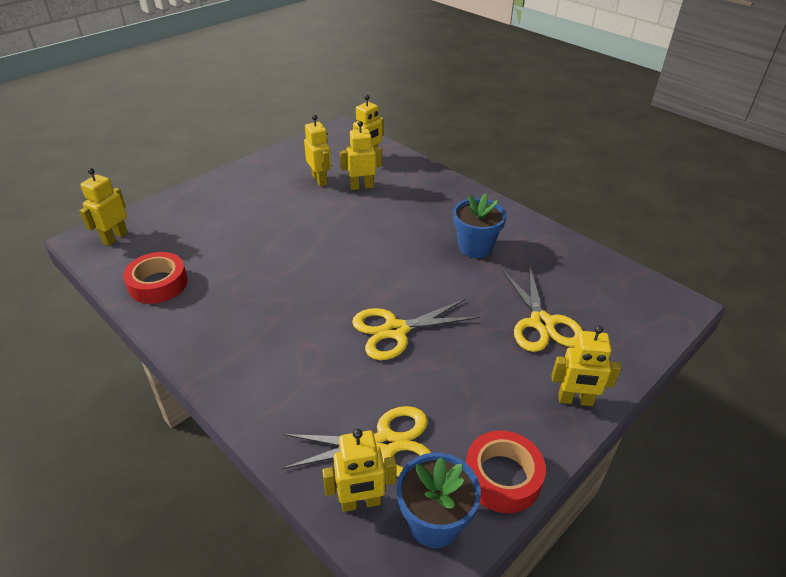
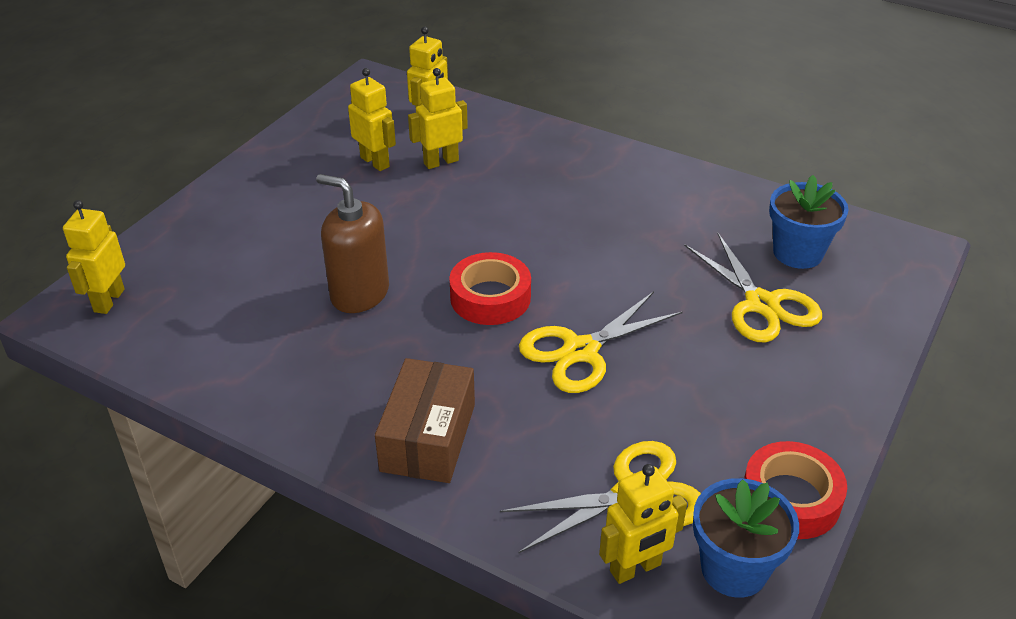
camera: 15 degrees left, 0 degrees up
(158, 284) = (215, 354): red tape -> red tape (490, 297)
(262, 369) = (428, 437): none -> brown box
(267, 262) = (359, 293): none -> brown soap dispenser
(475, 247) = (635, 220): blue flower pot -> blue flower pot (798, 253)
(575, 400) = (839, 390): yellow robot -> none

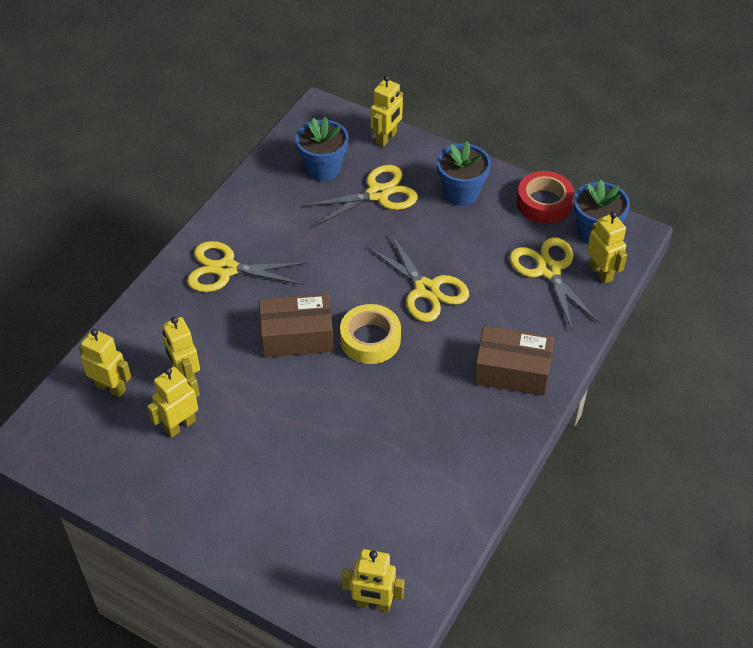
camera: 90 degrees left, 10 degrees up
(359, 293) = (365, 422): brown soap dispenser -> none
(490, 297) = (370, 339): red tape -> yellow tape
(496, 237) = (297, 336): none -> brown box
(601, 181) = (226, 269): none -> yellow scissors
(787, 393) = (461, 193): none -> blue flower pot
(884, 313) = (386, 138): none -> yellow robot

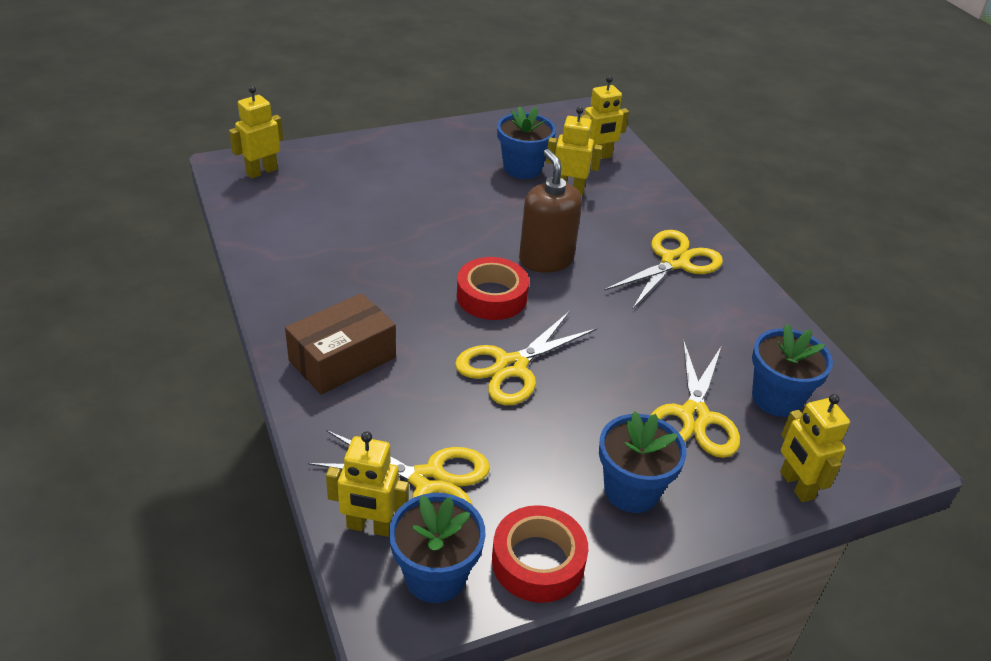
camera: 125 degrees right, 10 degrees down
(180, 425) = (522, 168): yellow robot -> blue flower pot
(297, 336) = (546, 259): brown box -> brown soap dispenser
(370, 339) = (491, 296): yellow tape -> red tape
(426, 290) = (510, 367): yellow scissors -> yellow scissors turned 45 degrees counterclockwise

